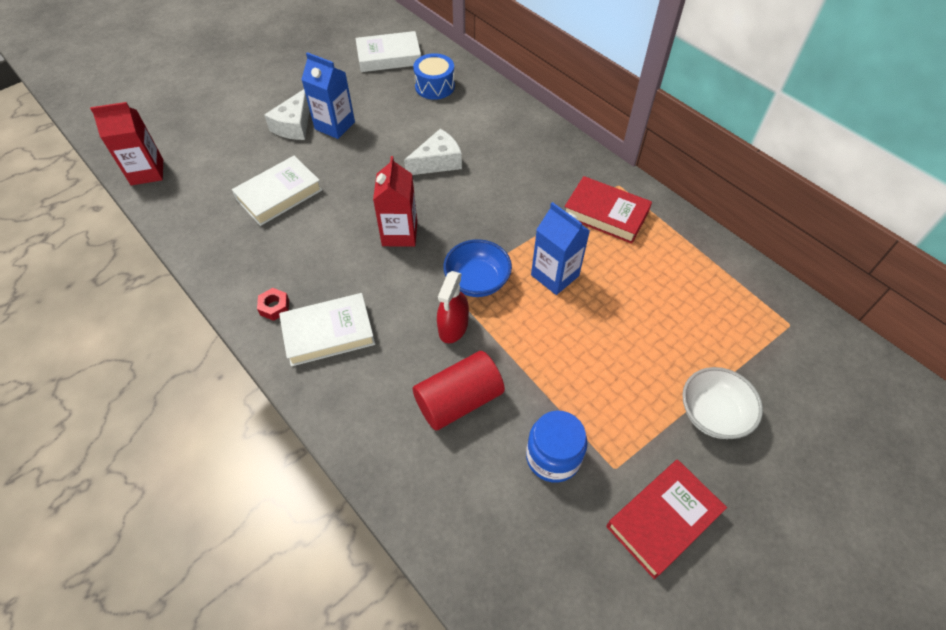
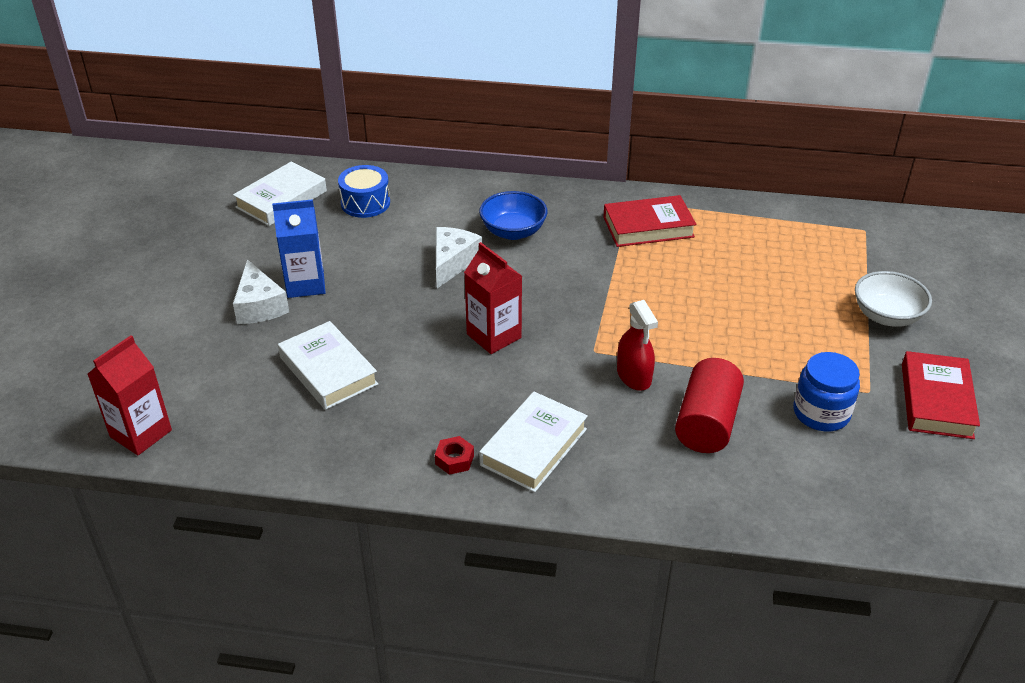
camera: 40 degrees left, 15 degrees down
(279, 195) = (328, 371): white book -> white book turned 45 degrees counterclockwise
(477, 281) = (609, 332): blue bowl -> blue bowl (513, 231)
(555, 275) = (665, 292): blue carton -> none

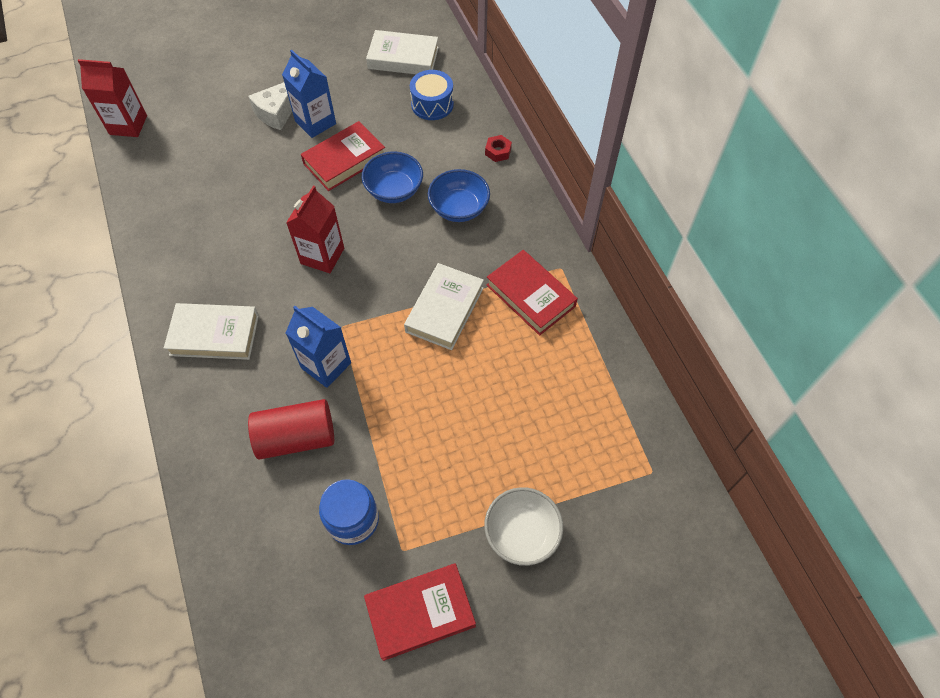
camera: 60 degrees right, 20 degrees up
(328, 371) = (232, 182): white book -> white book (445, 310)
(380, 281) = (345, 160): none -> red book
(452, 262) = (394, 190): white cheese -> blue bowl
(454, 459) = (180, 294): red nut -> red nut (498, 151)
(634, 376) = (326, 365): red spray bottle -> blue carton

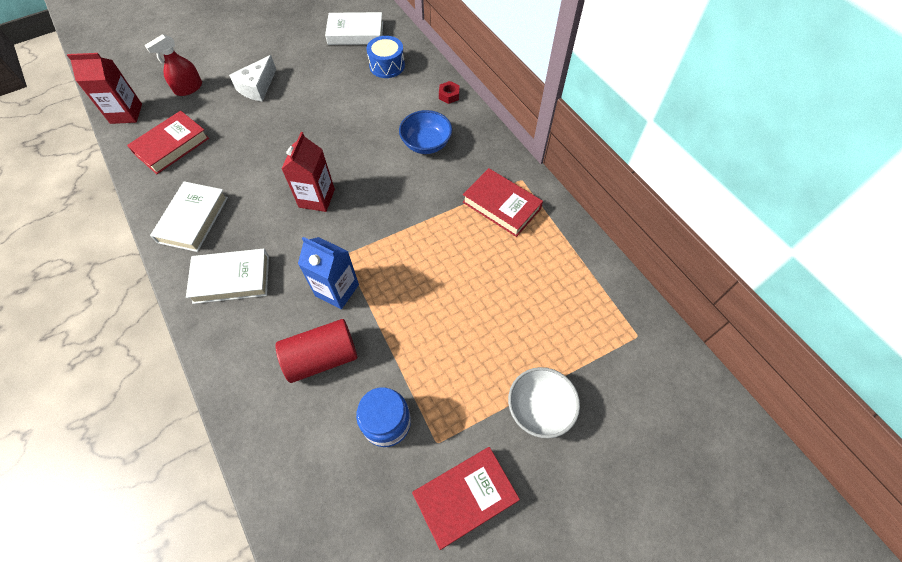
camera: 10 degrees left, 0 degrees up
(201, 103) = (188, 88): none -> red spray bottle
(315, 122) = (291, 91): blue carton -> none
(345, 160) = (321, 118): red book -> red book (172, 146)
(394, 190) = (368, 136): blue bowl -> none
(445, 310) = (431, 227): white book -> white book (193, 219)

